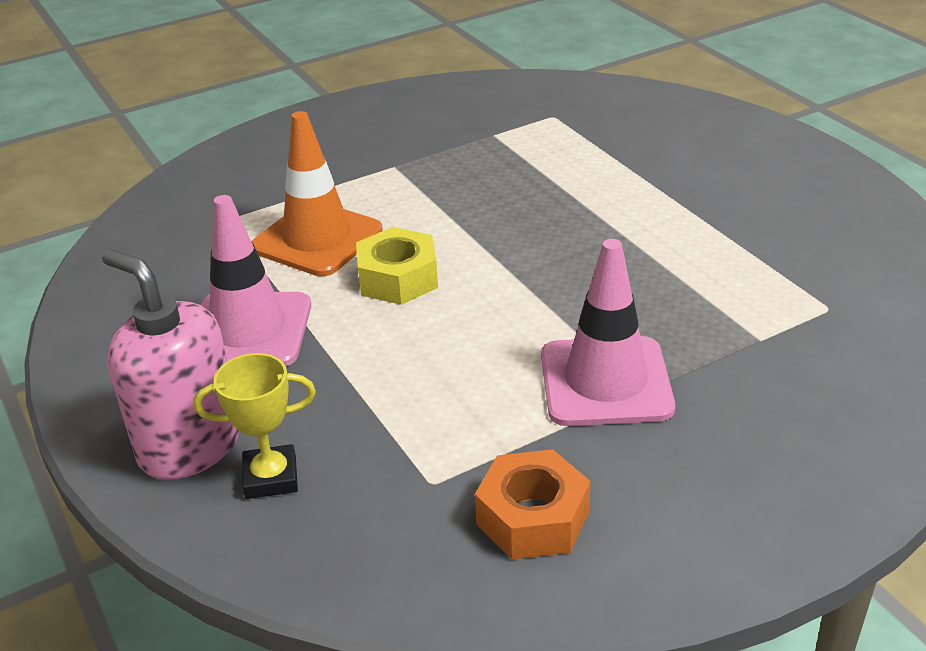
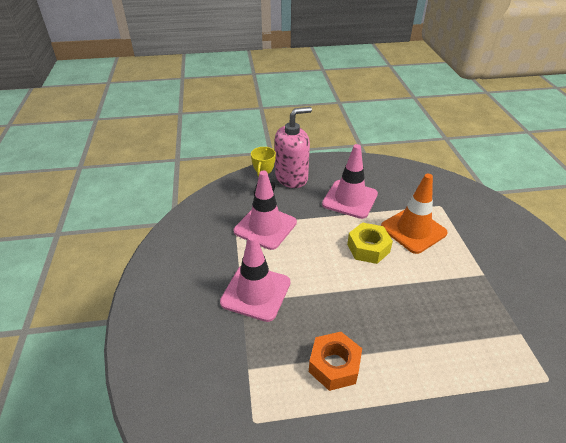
camera: 110 degrees right, 5 degrees up
(410, 430) = (265, 227): none -> pink traffic cone
(533, 518) = (201, 244): orange nut -> orange nut (334, 365)

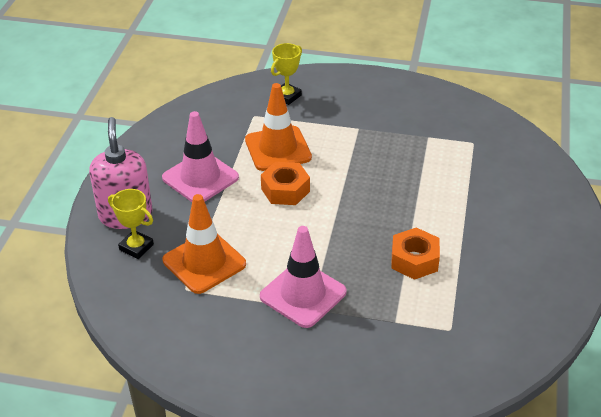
camera: 70 degrees left, 0 degrees up
(265, 227) = (204, 262): pink traffic cone -> orange traffic cone
(368, 248) = (285, 190): yellow nut -> orange nut
(482, 217) = (287, 96): none -> yellow trophy

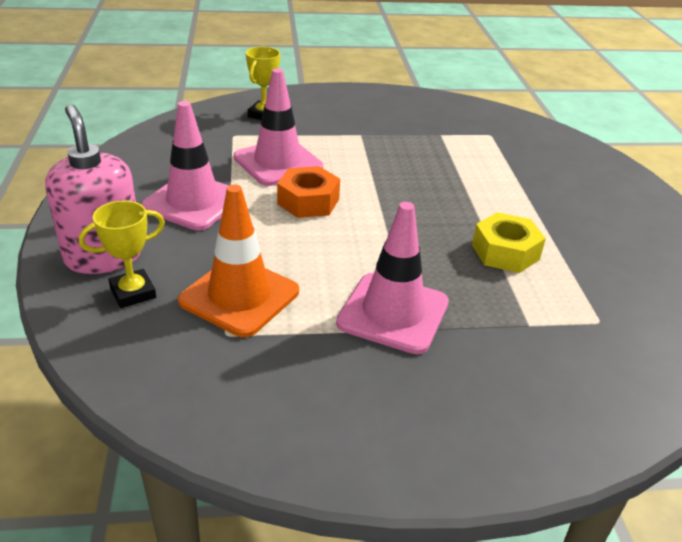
camera: 20 degrees left, 5 degrees down
(136, 247) = (133, 293): yellow trophy -> yellow trophy turned 45 degrees counterclockwise
(278, 149) = (278, 162): orange traffic cone -> pink traffic cone
(414, 260) = (505, 252): orange nut -> yellow nut

